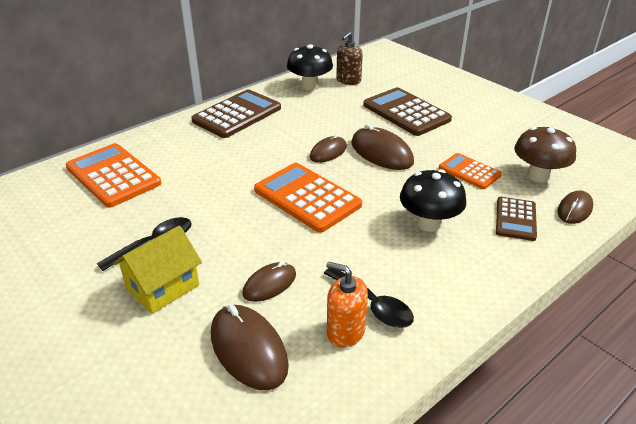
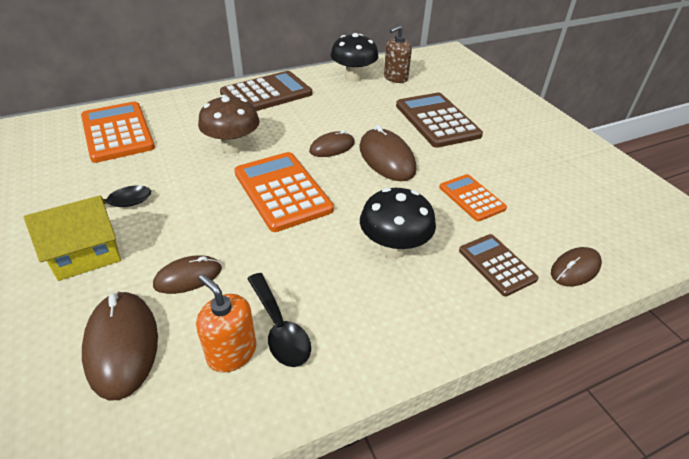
camera: 15 degrees right, 5 degrees up
(515, 219) = (497, 265): brown calculator -> brown calculator turned 120 degrees clockwise
(538, 176) = (550, 219): brown mushroom -> brown mushroom (233, 147)

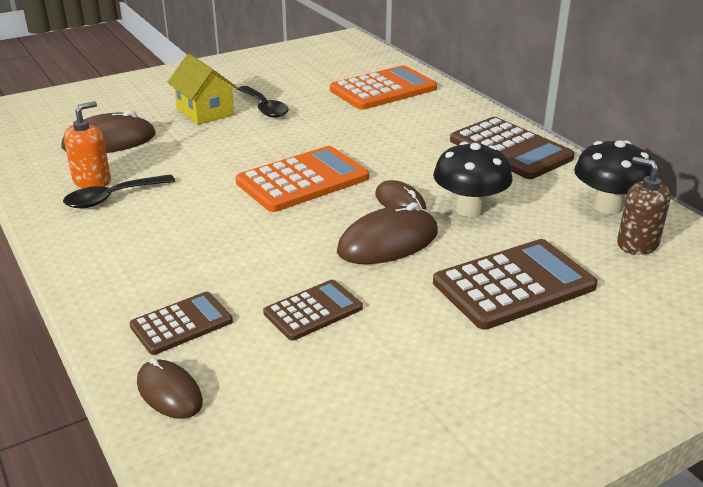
camera: 85 degrees right, 10 degrees down
(188, 277) = (176, 153): brown mouse -> none
(233, 147) = (377, 145): brown mushroom -> none
(394, 248) = (212, 251): black mushroom -> black mushroom (469, 209)
(471, 198) = (313, 310): orange calculator -> brown calculator

